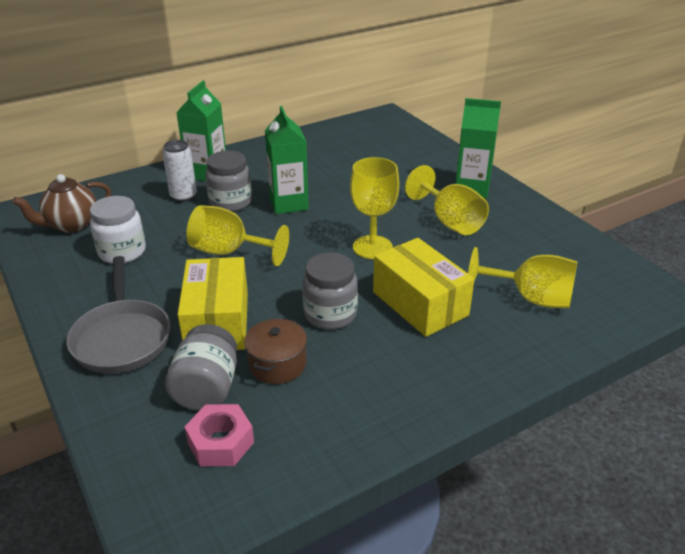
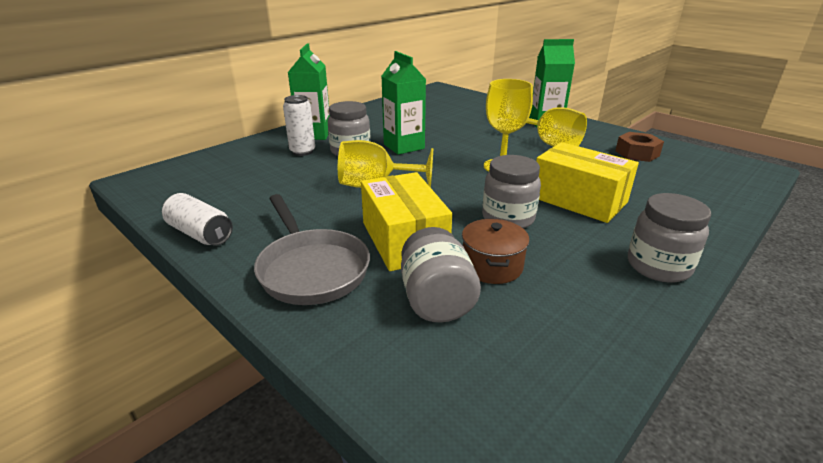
camera: 15 degrees left, 5 degrees down
(49, 284) = (200, 233): none -> white can
(71, 224) = (200, 183): brown teapot -> none
(122, 252) = (267, 198): white jar -> none
(220, 442) = (491, 350): pink nut -> none
(433, 394) = (658, 266): none -> grey jar
(531, 298) = (663, 184): yellow goblet -> none
(540, 250) = (637, 153): none -> brown nut

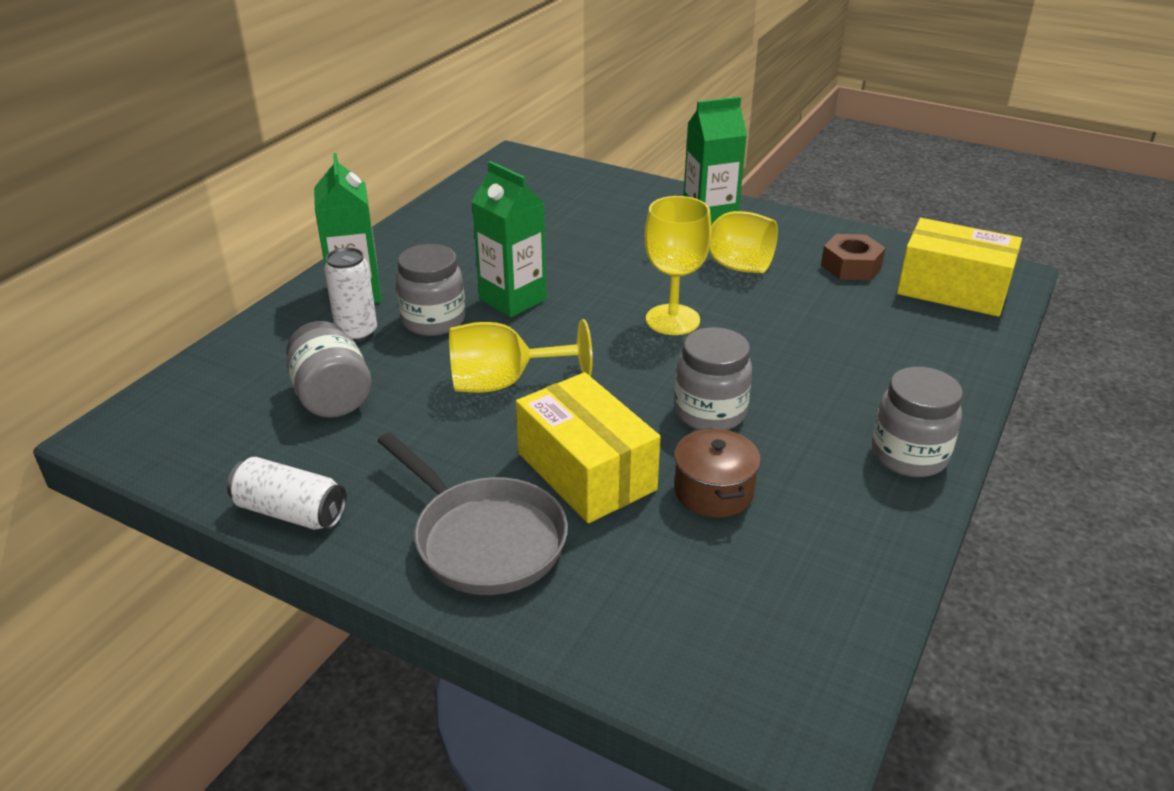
camera: 15 degrees left, 5 degrees up
(436, 300) = (663, 553): grey jar -> grey jar (332, 397)
(578, 200) = (792, 365): yellow box -> yellow box (952, 289)

